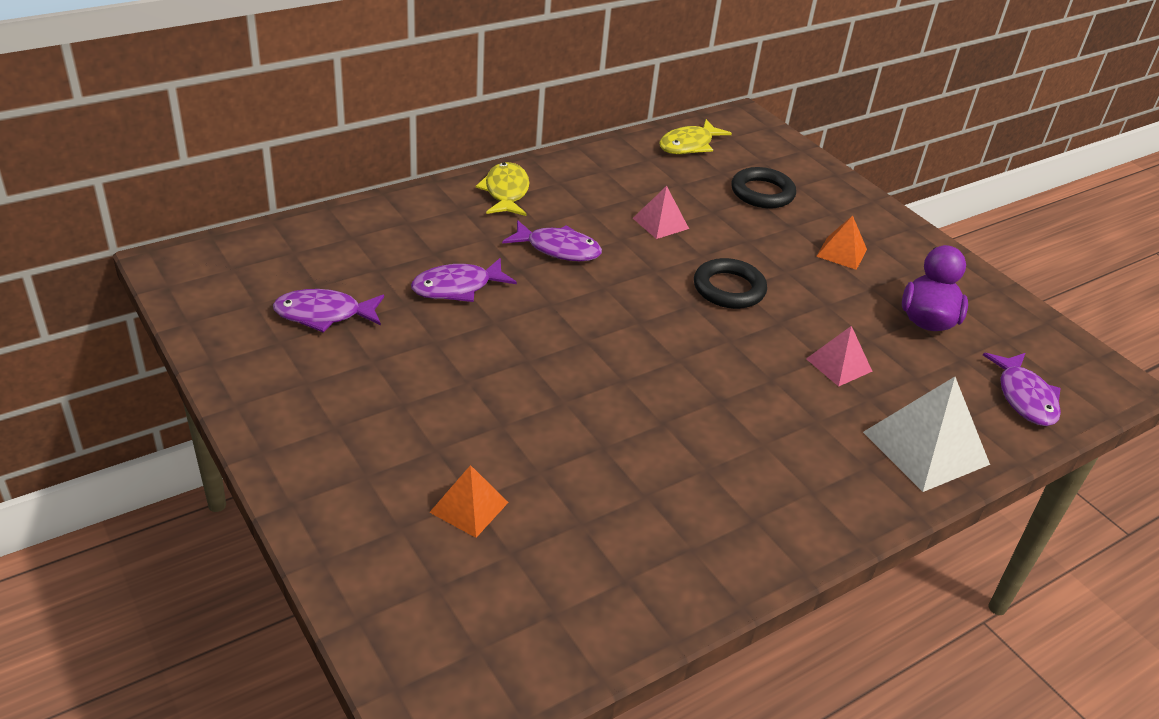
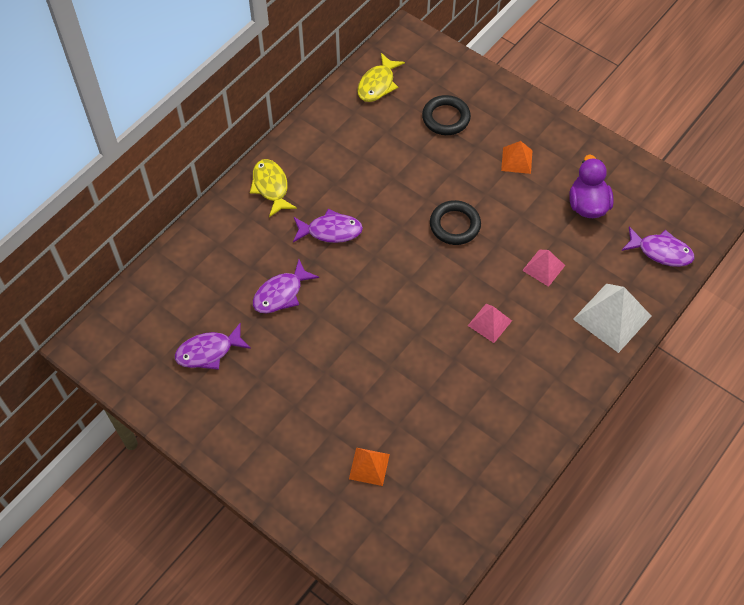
camera: 15 degrees left, 20 degrees up
(660, 223) = (388, 177): pink pyramid -> pink pyramid (490, 323)
(1024, 397) = (661, 252): purple fish -> purple fish turned 45 degrees counterclockwise

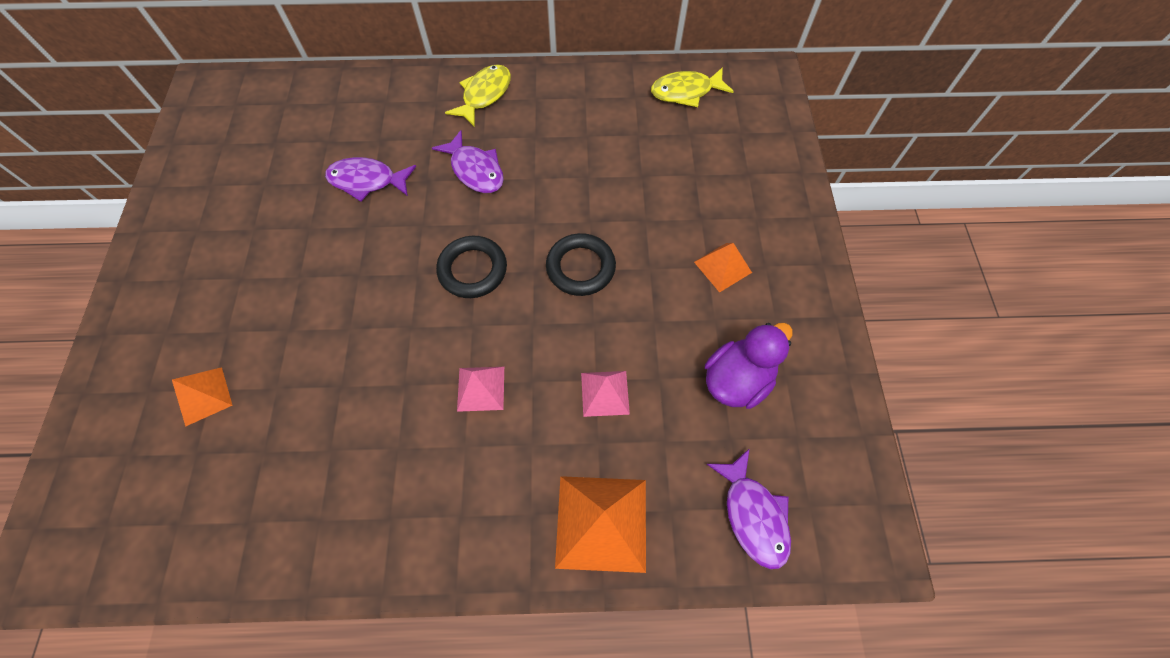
camera: 50 degrees right, 5 degrees up
(208, 351) = (257, 171): purple fish -> none
(446, 118) = (707, 170): black ring -> black ring (472, 270)
(612, 317) = (601, 523): white pyramid -> orange pyramid

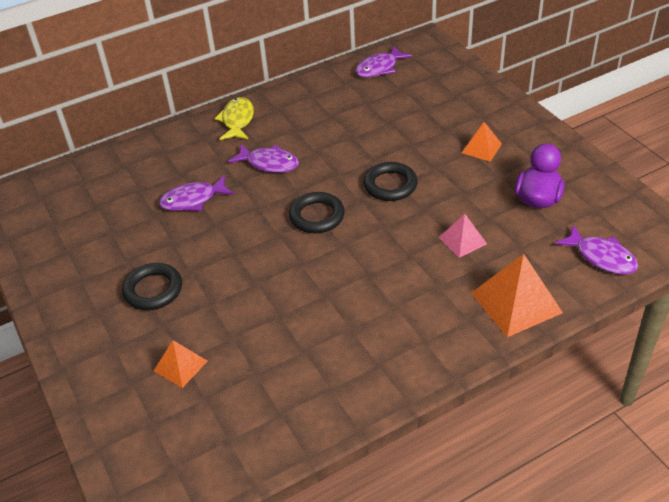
camera: 25 degrees left, 20 degrees down
(249, 280) = (153, 290): none -> black ring
(481, 388) = (379, 273): pink pyramid -> none
(686, 92) = (379, 68): yellow fish -> purple fish

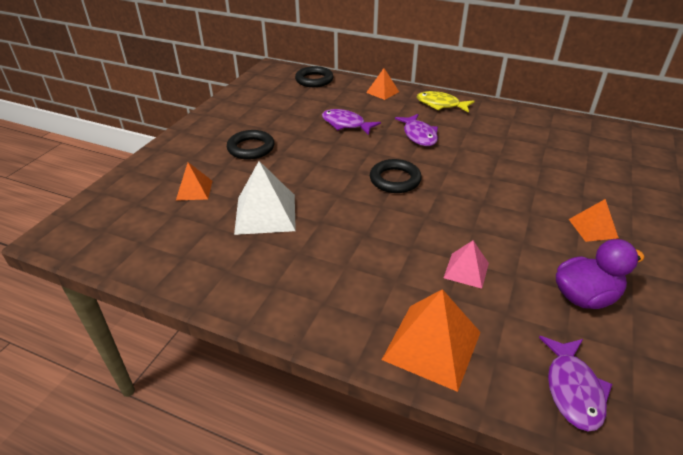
camera: 50 degrees right, 5 degrees down
(166, 143) = (382, 92): none -> orange pyramid
(237, 120) = (441, 105): yellow fish -> yellow fish turned 120 degrees counterclockwise
(275, 327) = (265, 214): none -> white pyramid
(379, 68) = (591, 133): purple fish -> none
(390, 185) = (474, 199): black ring -> black ring (314, 80)

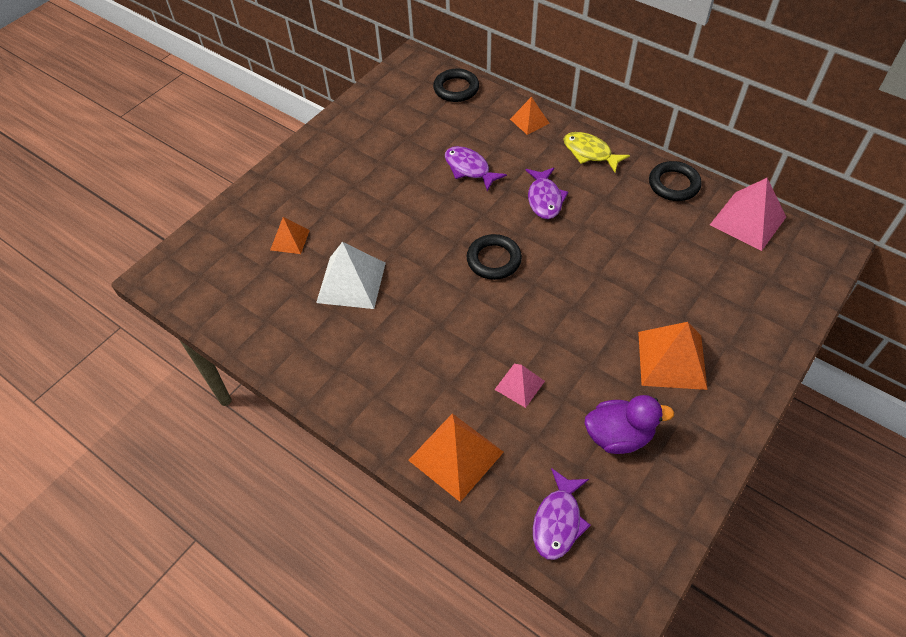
camera: 15 degrees right, 15 degrees up
(251, 148) = (358, 190): black ring -> black ring (674, 184)
(589, 129) = (748, 220): none -> pink pyramid
(593, 228) = (672, 360): orange pyramid -> orange pyramid, size x1.75

